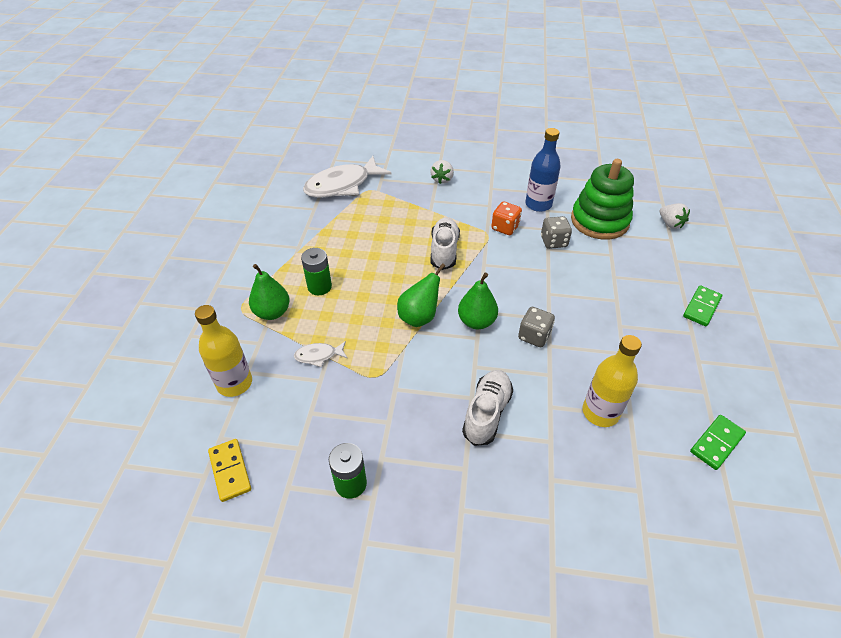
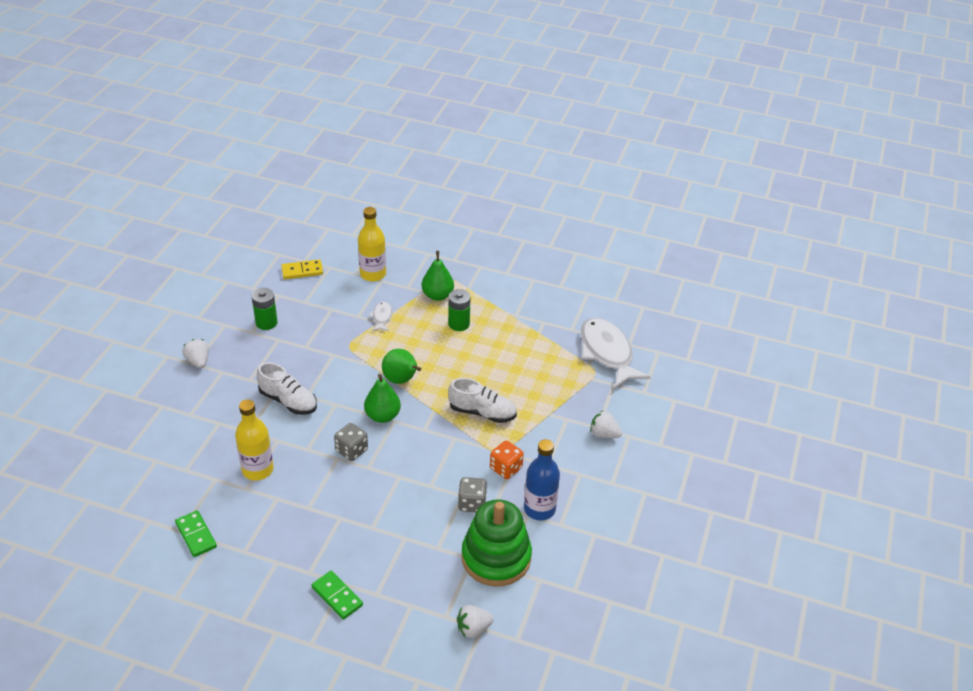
camera: 100 degrees right, 5 degrees down
(451, 550) = (198, 361): none -> white strawberry

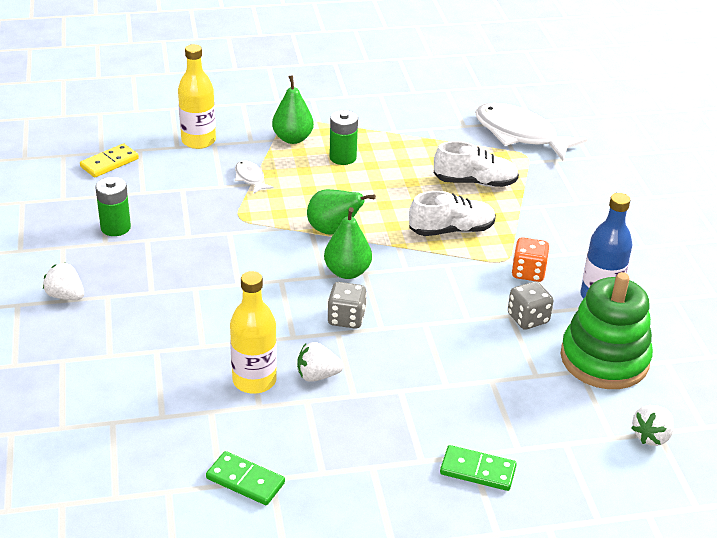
camera: 30 degrees left, 5 degrees down
(288, 401) = (222, 297): white shoe -> white shoe (475, 182)
(604, 434) = (591, 206): white strawberry -> white strawberry (317, 375)

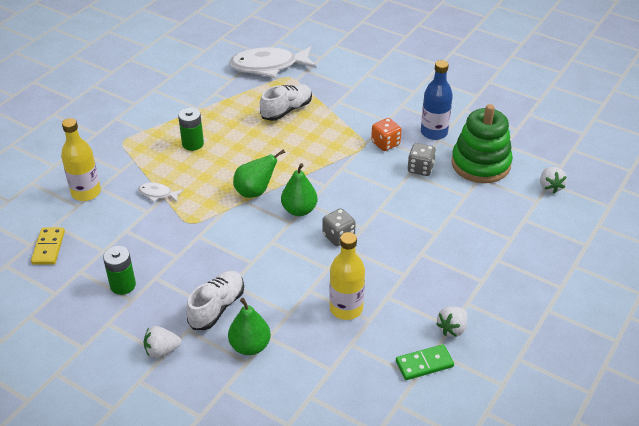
camera: 45 degrees left, 5 degrees up
(292, 138) = (144, 151): green pear -> green pear (250, 346)
(317, 375) = (372, 279): white strawberry -> white strawberry (452, 329)
(451, 230) = (315, 147): white shoe -> white shoe (217, 307)
(477, 471) = (511, 264): green domino -> none

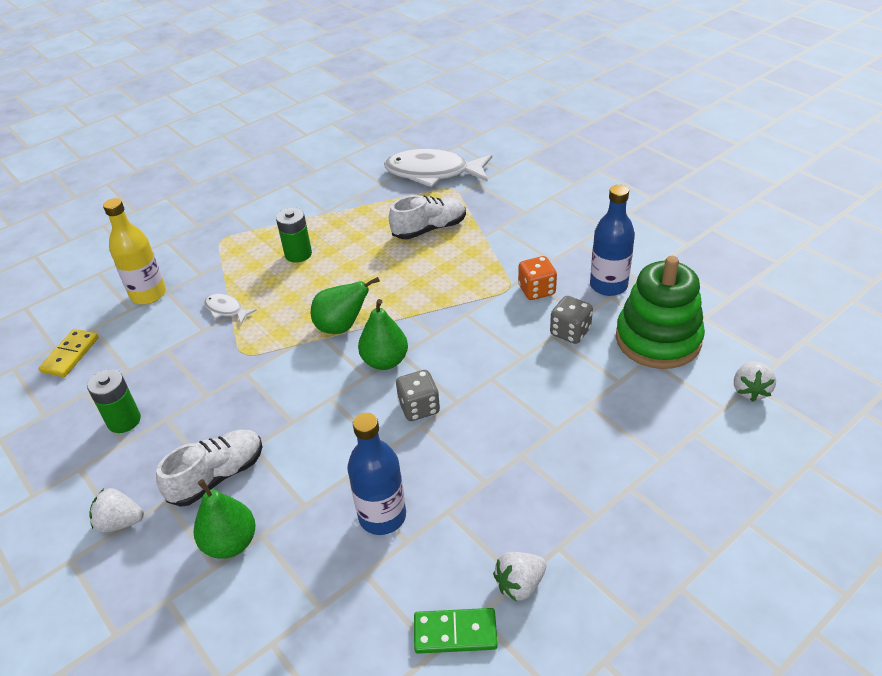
camera: 20 degrees right, 0 degrees up
(346, 308) = (382, 516): yellow bottle -> blue bottle

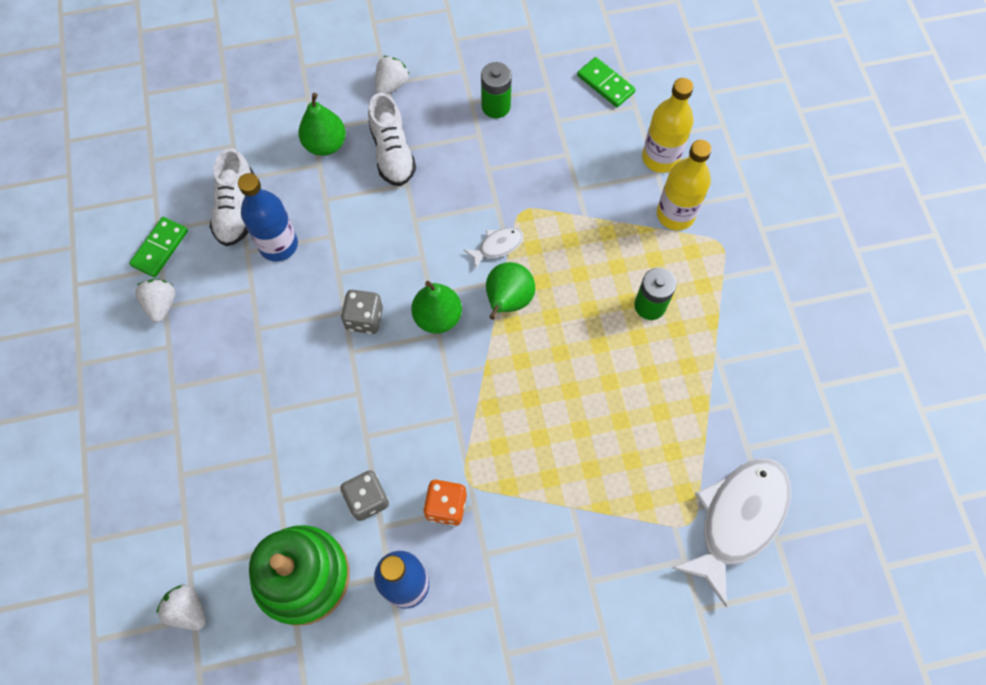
camera: 115 degrees right, 25 degrees up
(70, 355) = (605, 84): yellow domino -> green domino
(205, 268) = (675, 214): none -> yellow bottle
(226, 310) = (595, 214): white fish -> white fish (497, 246)
(429, 229) = (618, 455): white shoe -> white shoe (236, 209)

